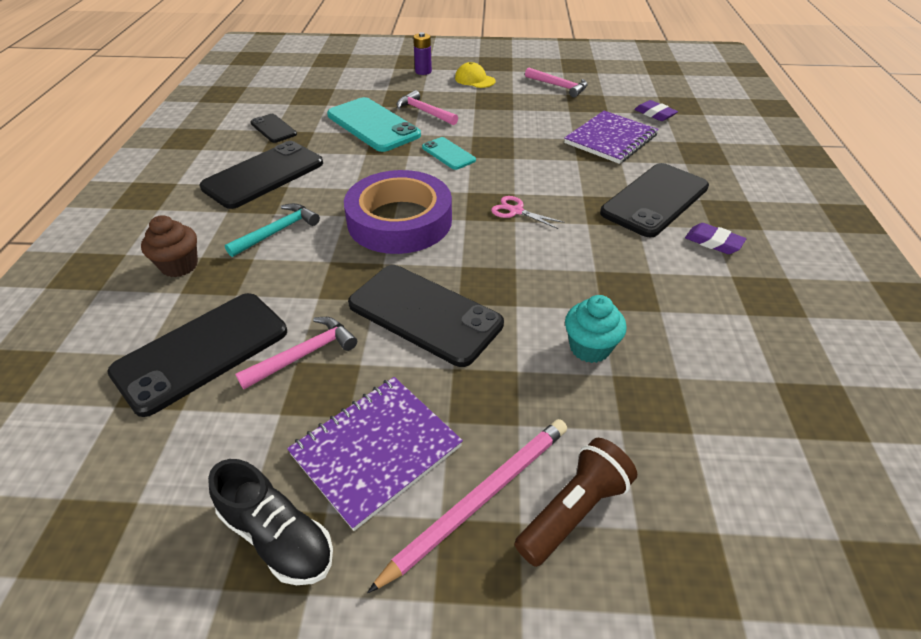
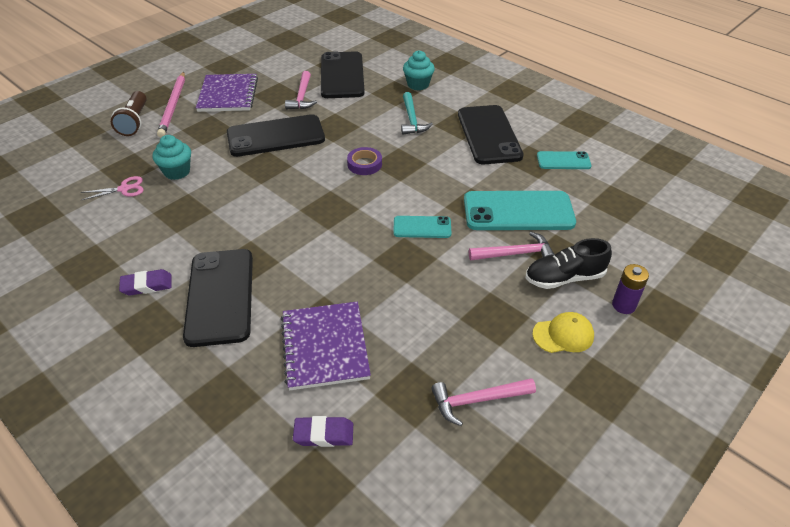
camera: 130 degrees right, 0 degrees up
(179, 266) = (418, 85): brown cupcake -> turquoise cupcake
(273, 129) = (563, 161): black phone -> turquoise phone
(278, 536) = (230, 67): black shoe -> black shoe (564, 278)
(399, 220) = (364, 164): purple tape -> purple tape, size x0.42
(516, 211) = (308, 216): pink scissors -> pink scissors (124, 189)

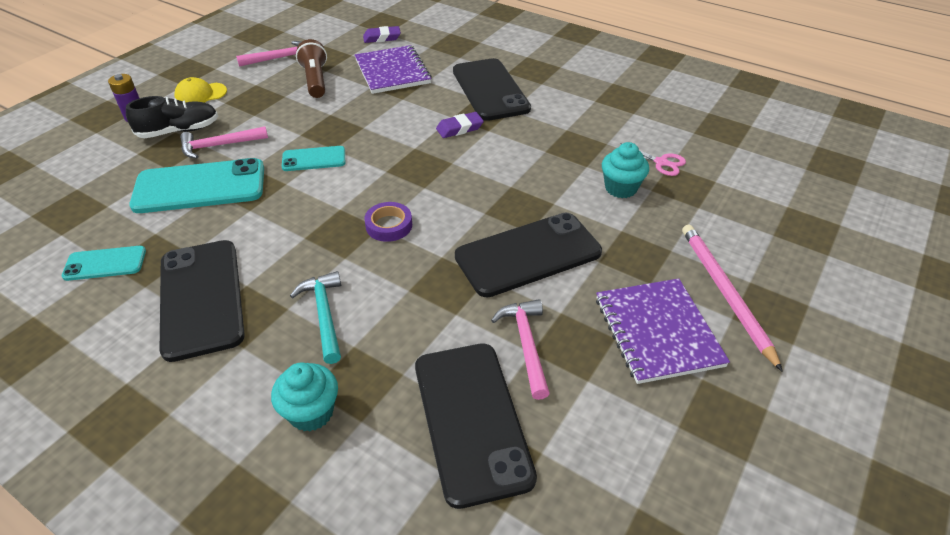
camera: 170 degrees right, 0 degrees up
(124, 189) = (661, 162): pink scissors -> pink scissors turned 120 degrees counterclockwise
(134, 122) = (751, 254): brown flashlight -> brown flashlight (315, 80)
(147, 285) = (557, 90): purple eraser -> purple eraser (459, 128)

